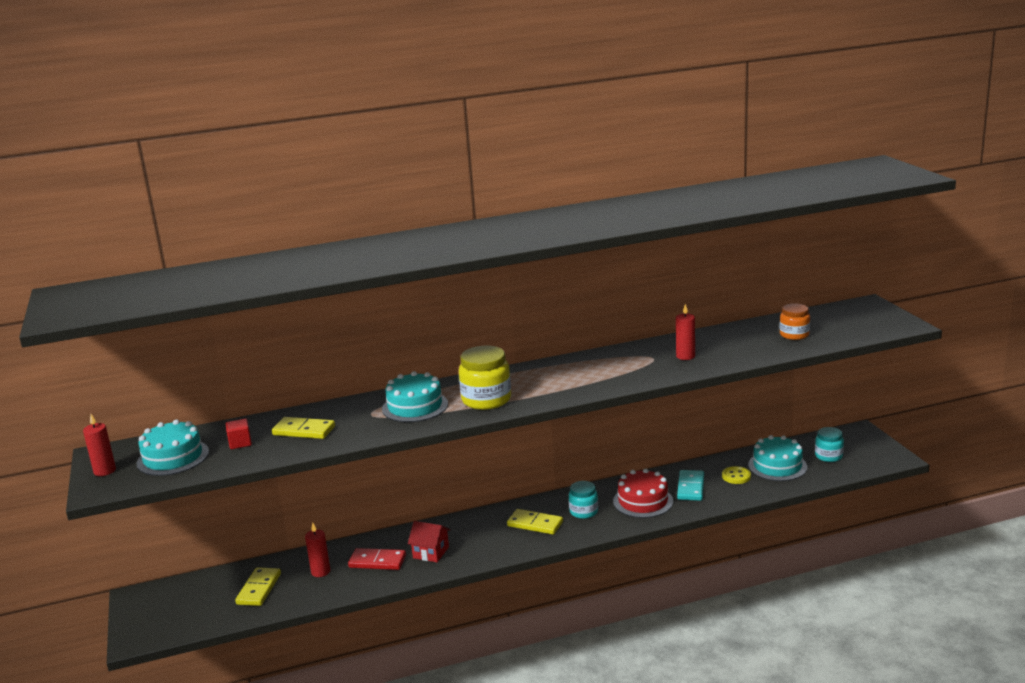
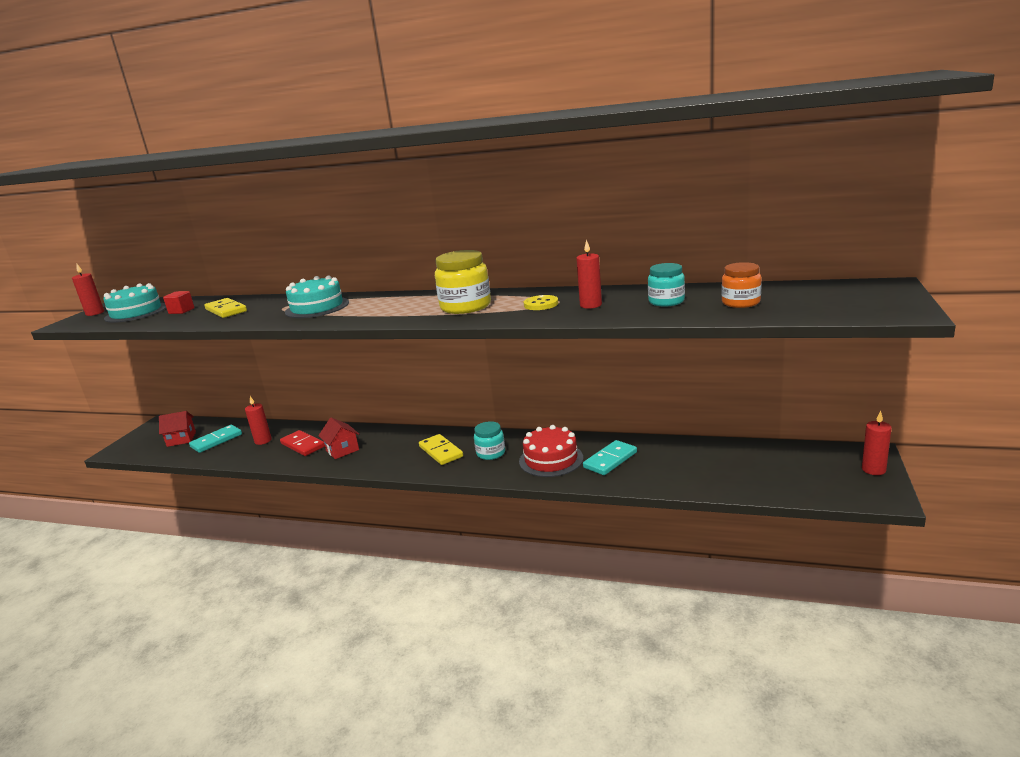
camera: 35 degrees right, 0 degrees up
(206, 601) = (181, 439): none -> red house
(259, 589) = (216, 440): yellow domino -> turquoise domino
(486, 400) = (369, 311): yellow jar -> yellow jar (465, 307)
(736, 476) = (668, 462): yellow button -> yellow button (541, 304)
(777, 466) = (725, 464): turquoise cake -> none
(828, 456) = (798, 470): turquoise jar -> turquoise jar (666, 301)
(873, 442) = (873, 469): none -> red candle

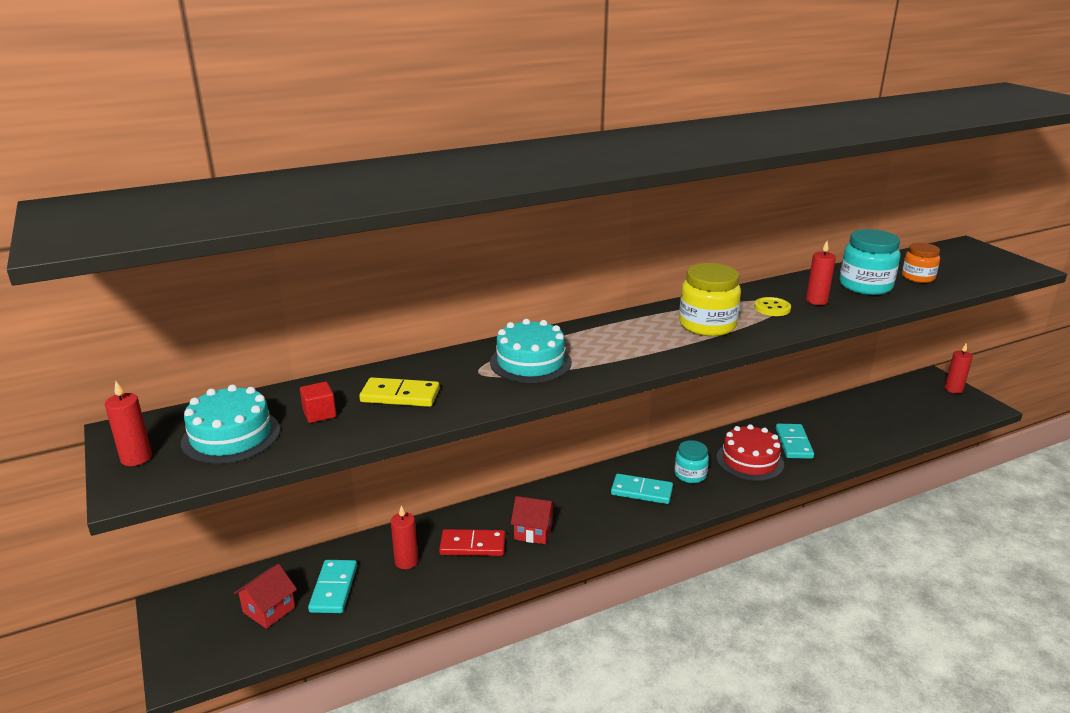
camera: 45 degrees left, 5 degrees up
(440, 452) = (641, 491): yellow domino -> turquoise domino
(666, 301) = (865, 286): turquoise jar -> turquoise jar, size x1.59

